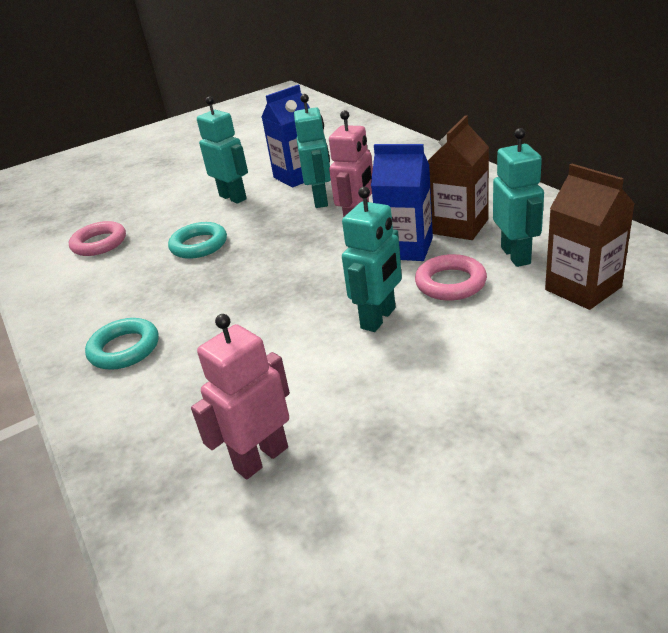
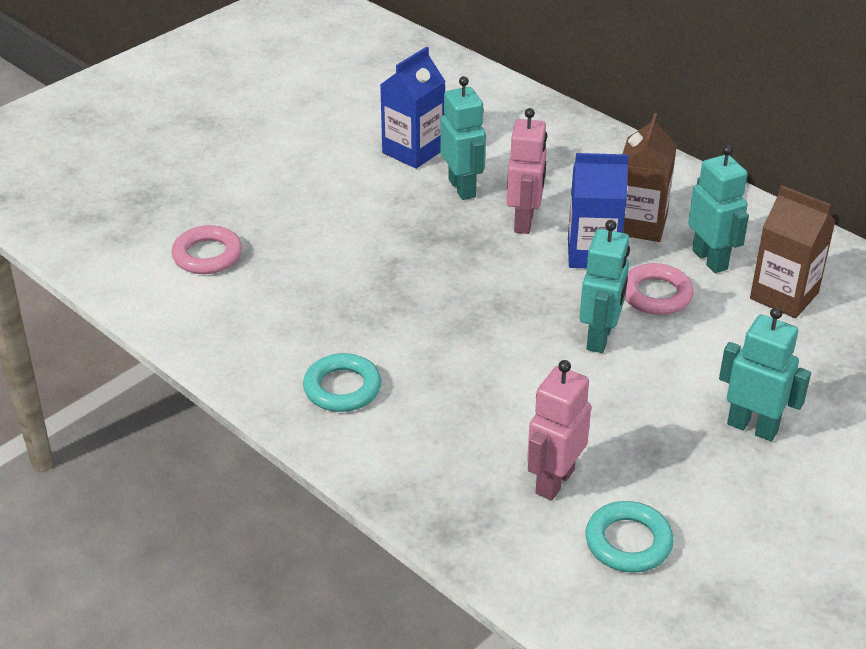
camera: 20 degrees left, 5 degrees up
(199, 245) = (344, 255): turquoise ring -> turquoise ring (628, 542)
(233, 197) = (345, 184): turquoise robot -> turquoise robot (752, 427)

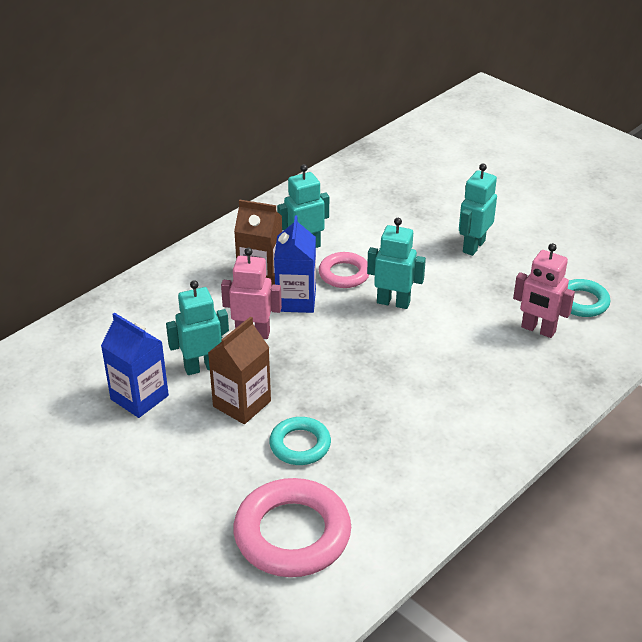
camera: 90 degrees left, 0 degrees up
(207, 255) = (292, 534): pink ring -> pink ring, size x1.76
(342, 388) = (463, 434): turquoise ring -> turquoise ring (300, 445)
(784, 296) = (344, 221): brown carton -> brown carton (242, 404)

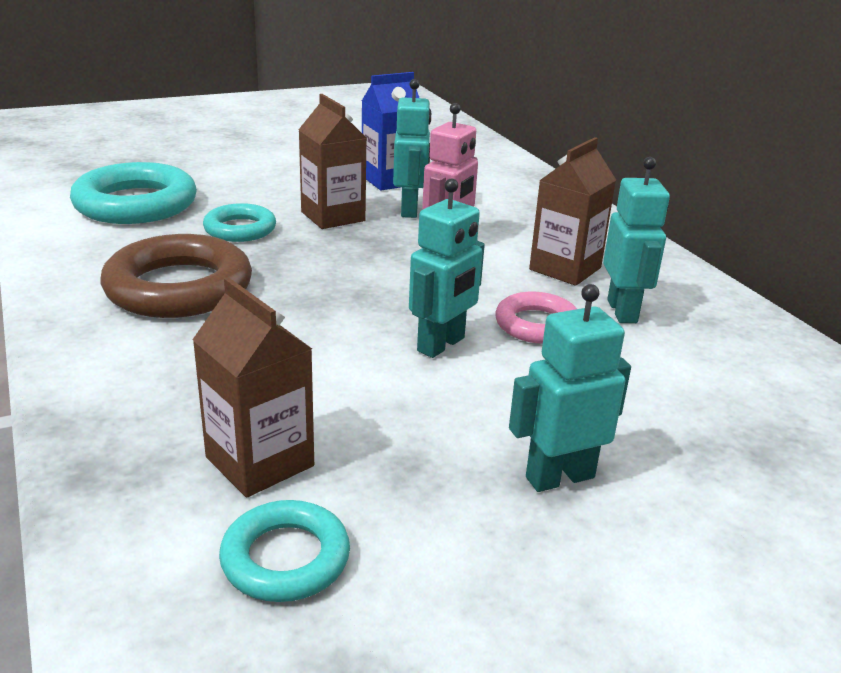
camera: 110 degrees right, 10 degrees down
(292, 534) = (136, 204): pink ring -> turquoise ring
(296, 300) = (495, 279): blue carton -> none
(411, 433) = (179, 288): none -> brown ring
(473, 246) = (559, 477): turquoise robot -> turquoise robot turned 75 degrees counterclockwise
(538, 329) = (260, 461): pink robot -> brown carton

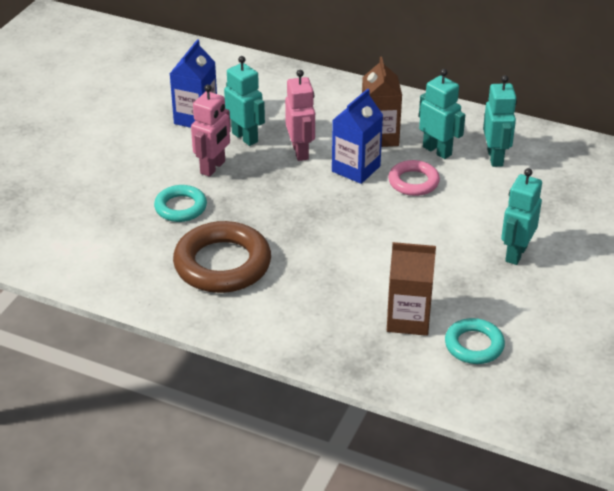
camera: 40 degrees left, 10 degrees up
(136, 204) = (85, 225): turquoise ring -> none
(333, 216) = (213, 167): brown carton -> pink robot
(441, 345) = (391, 219): turquoise robot -> turquoise robot (495, 158)
(484, 282) = (356, 169): none -> blue carton

